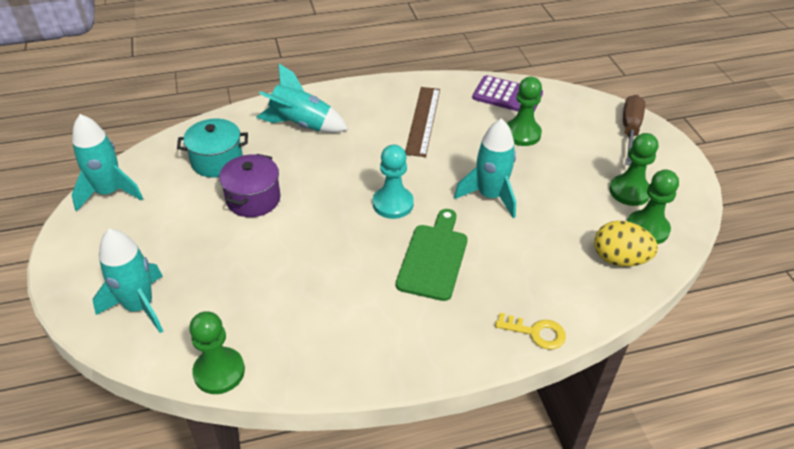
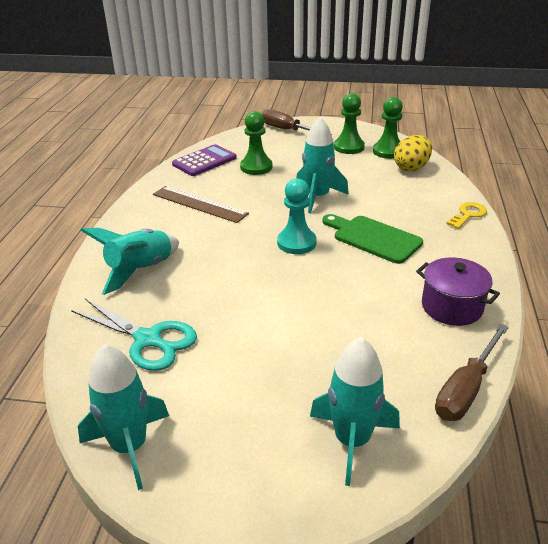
camera: 65 degrees left, 10 degrees down
(217, 161) = (148, 340): turquoise pot -> turquoise scissors
(219, 372) = (466, 389): green pawn -> brown screwdriver
(253, 199) = (232, 323): purple pot -> purple pot (452, 307)

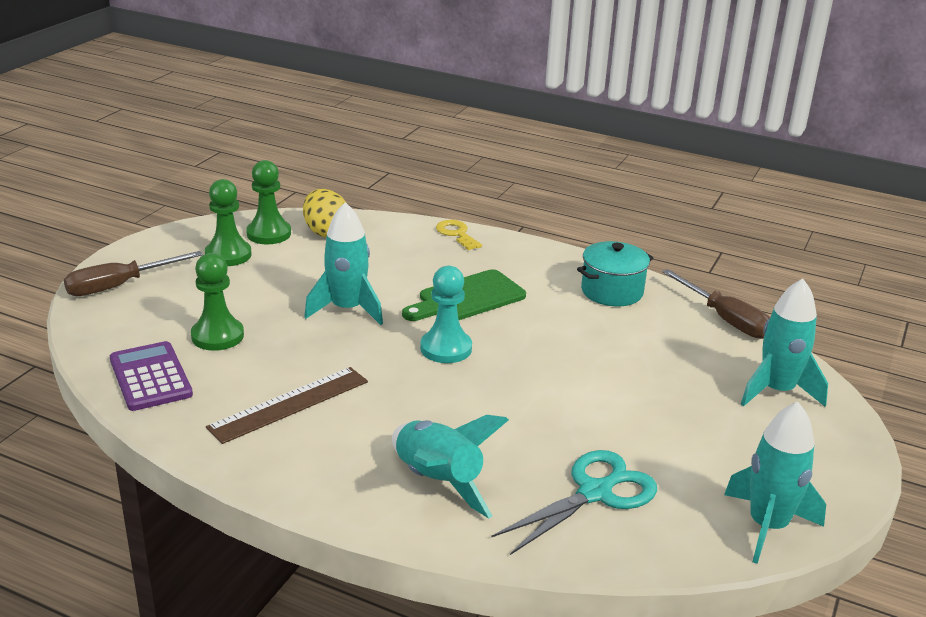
camera: 75 degrees left, 5 degrees down
(452, 307) = (612, 291): purple pot -> turquoise pot

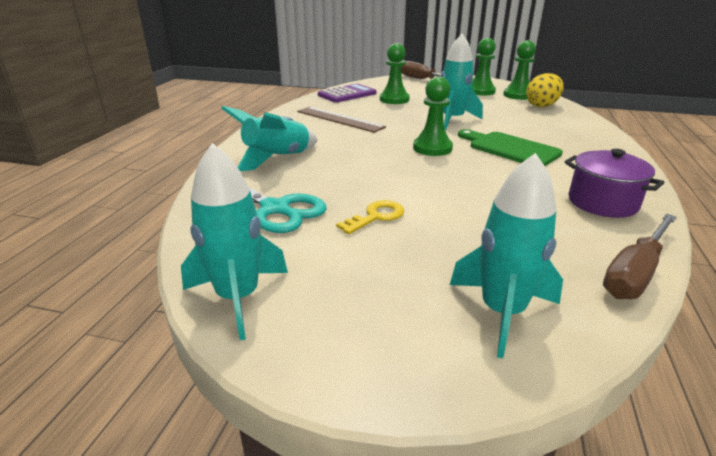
camera: 80 degrees right, 0 degrees up
(446, 348) = (432, 148): turquoise pawn -> green pawn
(456, 234) = (604, 137): yellow key -> yellow key (376, 217)
(612, 291) = (602, 202): turquoise pot -> purple pot

